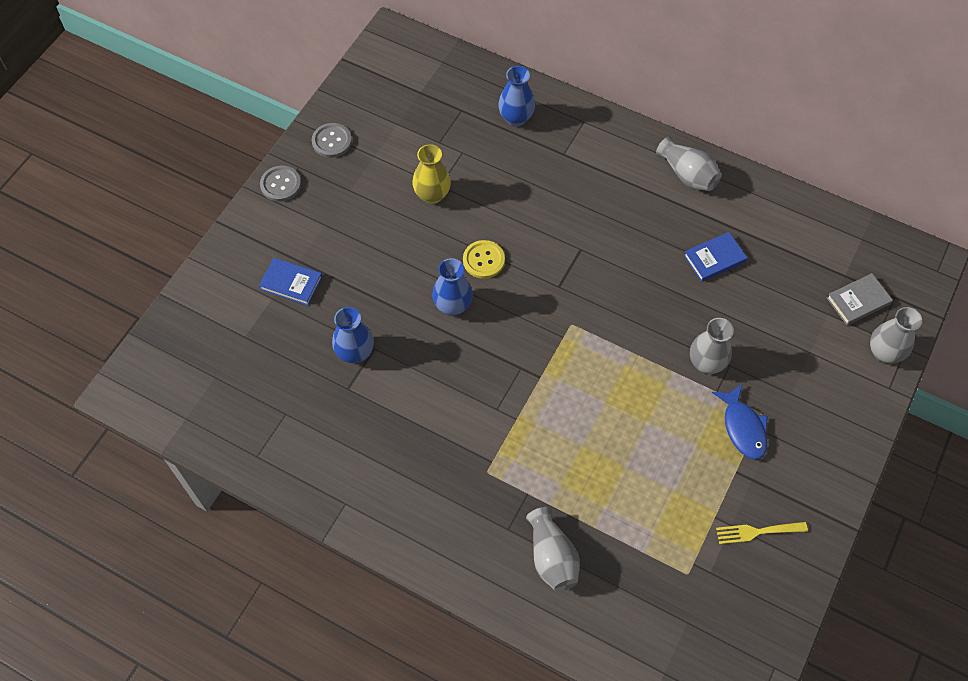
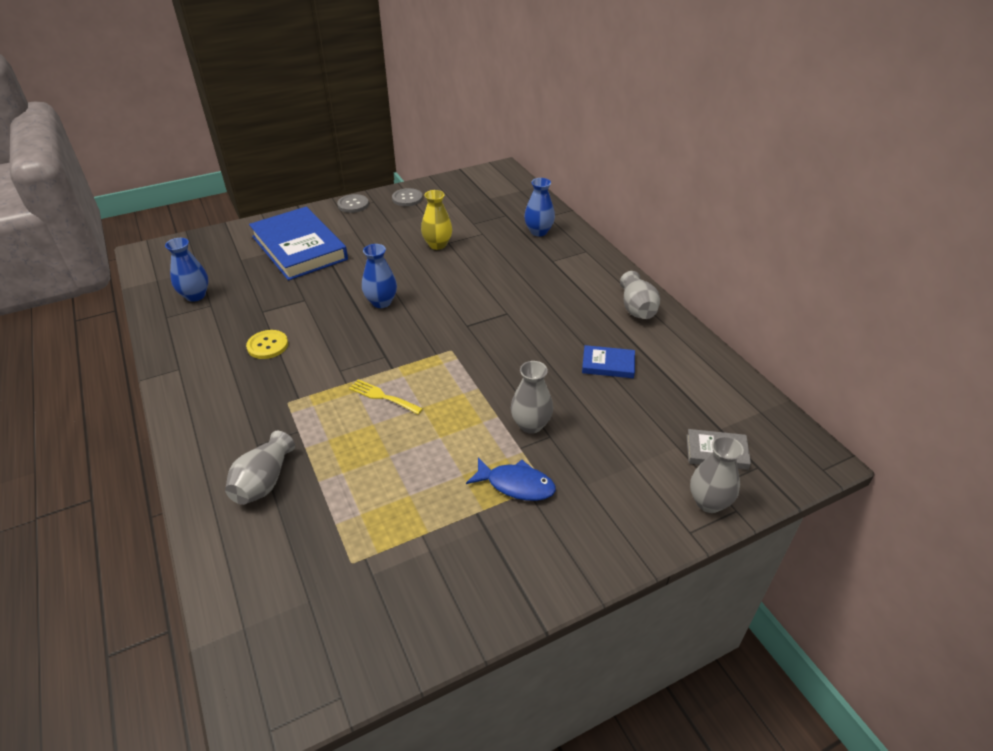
camera: 35 degrees right, 20 degrees down
(291, 283) = (299, 248): blue book -> blue book, size x2.27
(355, 353) = (290, 296): blue vase -> blue vase (195, 295)
(483, 260) = (431, 289): yellow button -> yellow button (267, 345)
(743, 428) = (516, 485): blue fish -> blue fish turned 90 degrees counterclockwise
(757, 532) = (446, 569): yellow fork -> yellow fork (382, 396)

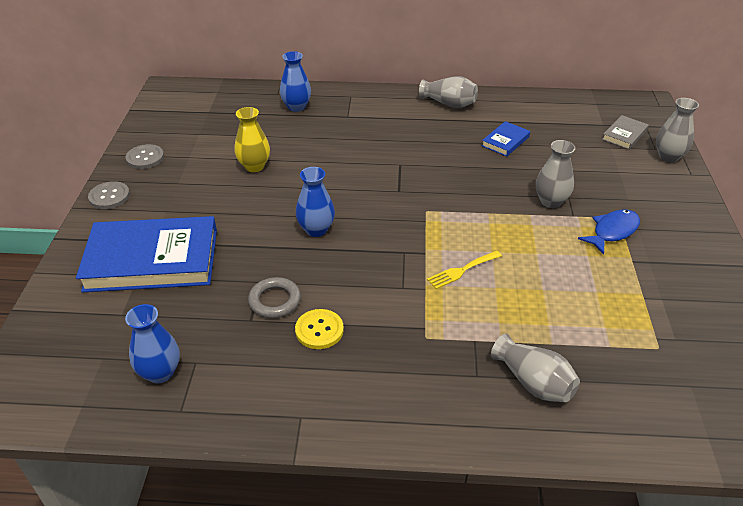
camera: 60 degrees left, 0 degrees up
(287, 314) = (275, 301): none -> grey ring

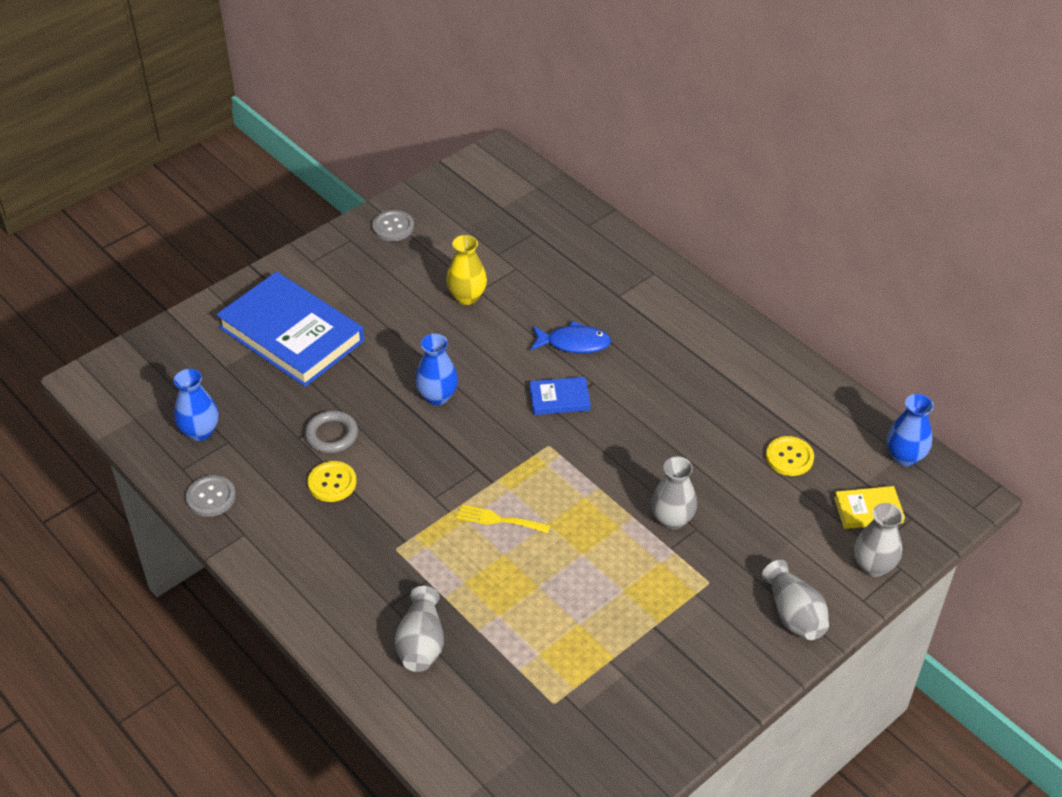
camera: 45 degrees right, 5 degrees up
(109, 196) = (325, 250): grey button -> grey button (211, 497)
(296, 107) = (585, 253): blue vase -> blue vase (904, 457)
(449, 104) = (739, 347): grey vase -> grey vase (794, 614)
(505, 141) = (729, 429): blue book -> blue book (559, 398)
(553, 135) = (789, 457): none -> yellow button
(612, 231) = (681, 589): blue fish -> blue fish (574, 343)
(624, 135) = (868, 510): grey book -> yellow book

